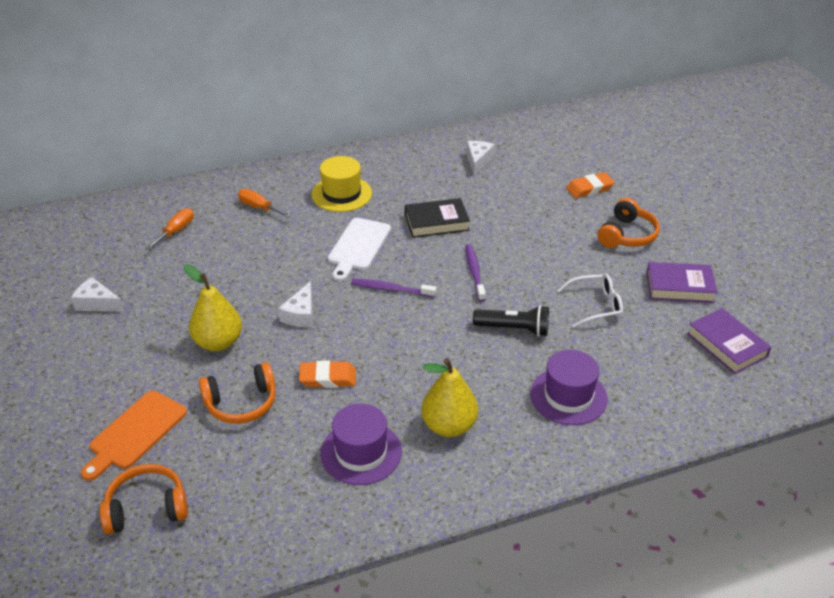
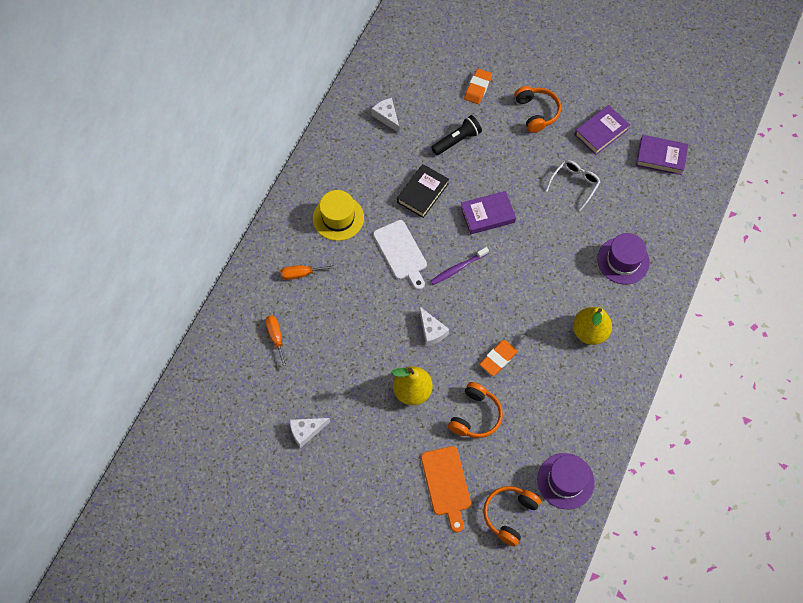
camera: 45 degrees left, 25 degrees up
(361, 452) = (567, 387): purple hat -> purple hat (565, 481)
(474, 272) = (487, 215): purple toothbrush -> purple book
(514, 329) = (552, 239): black flashlight -> black flashlight (457, 140)

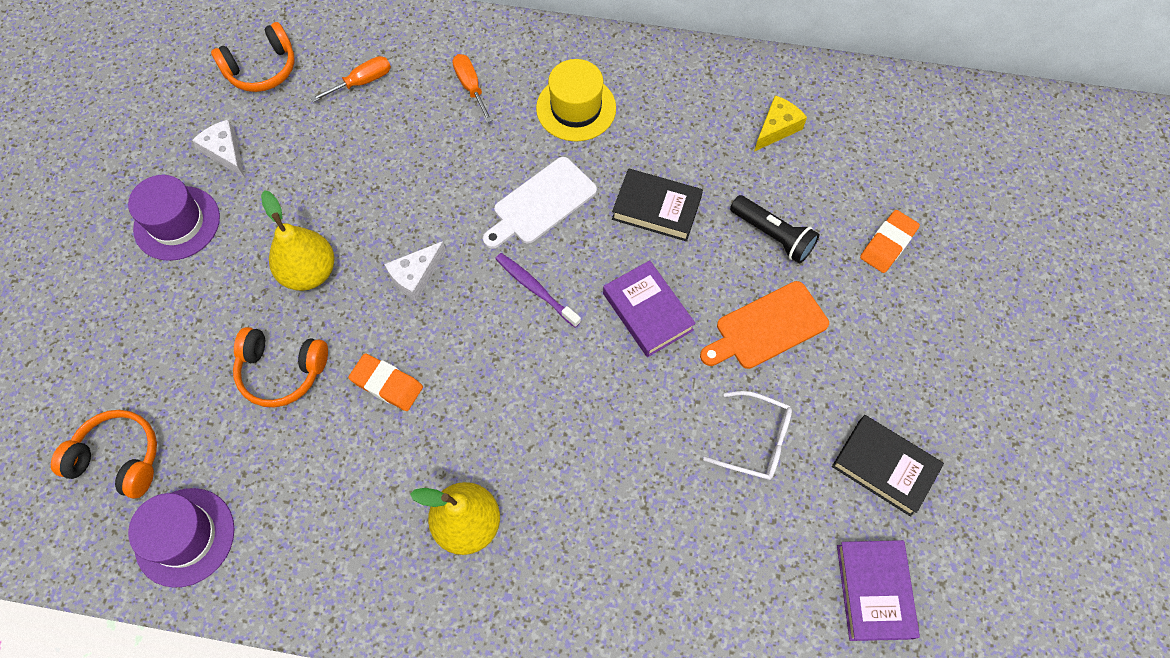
camera: 75 degrees right, 0 degrees up
(387, 117) = (776, 128): white cheese -> yellow cheese
(446, 484) = (162, 354): orange cutting board -> orange cutting board (767, 327)
(477, 88) = (888, 244): orange eraser -> orange eraser turned 60 degrees counterclockwise
(536, 112) = (879, 347): orange headphones -> orange headphones (262, 69)
(601, 132) = (884, 467): purple book -> black book
(623, 260) = (626, 558): purple hat -> purple hat (177, 223)

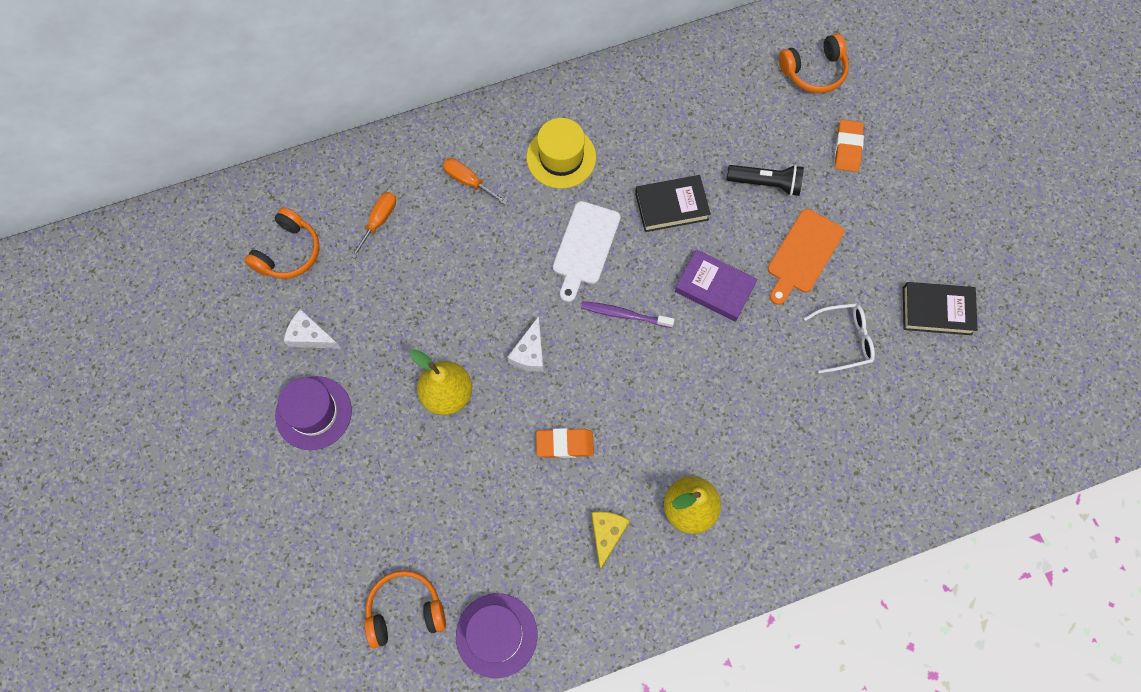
camera: 30 degrees left, 5 degrees up
(282, 371) = (480, 478): orange headphones -> orange headphones (814, 71)
(776, 128) = (718, 98): yellow cheese -> yellow cheese (607, 535)
(874, 591) = (977, 398): purple book -> none

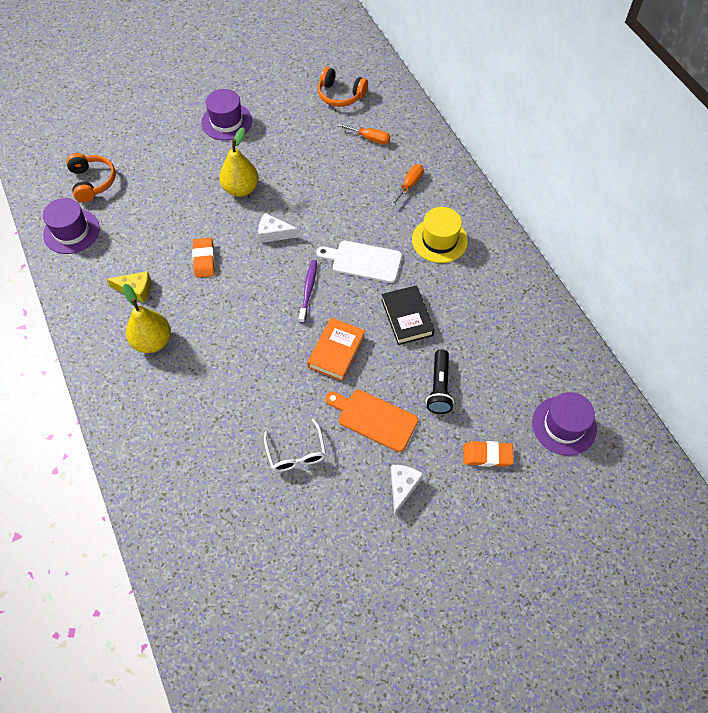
camera: 85 degrees right, 10 degrees down
(310, 336) = (280, 113): white cheese -> white cheese (402, 487)
(714, 288) = (336, 351): purple book -> orange book
(814, 71) = (564, 425): orange headphones -> purple hat
(937, 311) = (329, 533): black book -> none

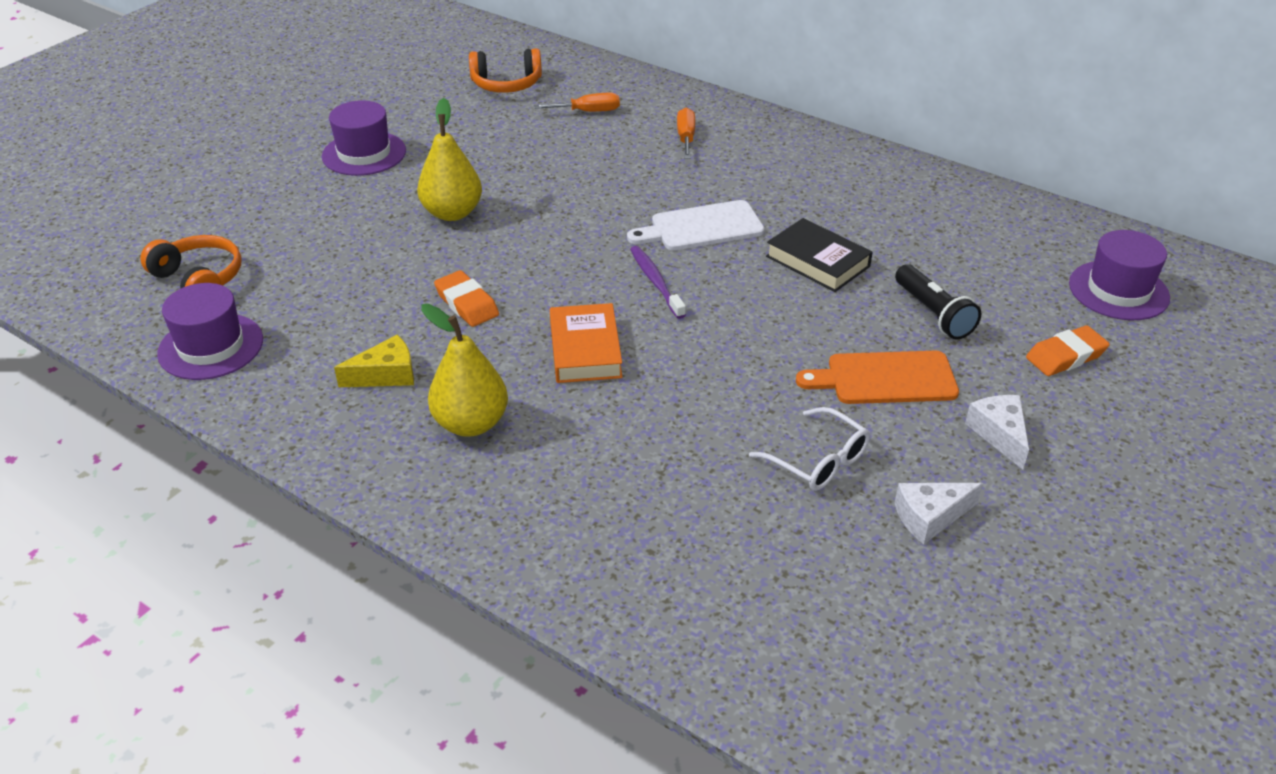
camera: 30 degrees left, 20 degrees down
(274, 233) = (547, 241): white cheese -> white cheese (930, 517)
(336, 351) = (760, 330): orange book -> orange book (585, 350)
(439, 240) = (779, 175): yellow hat -> none

